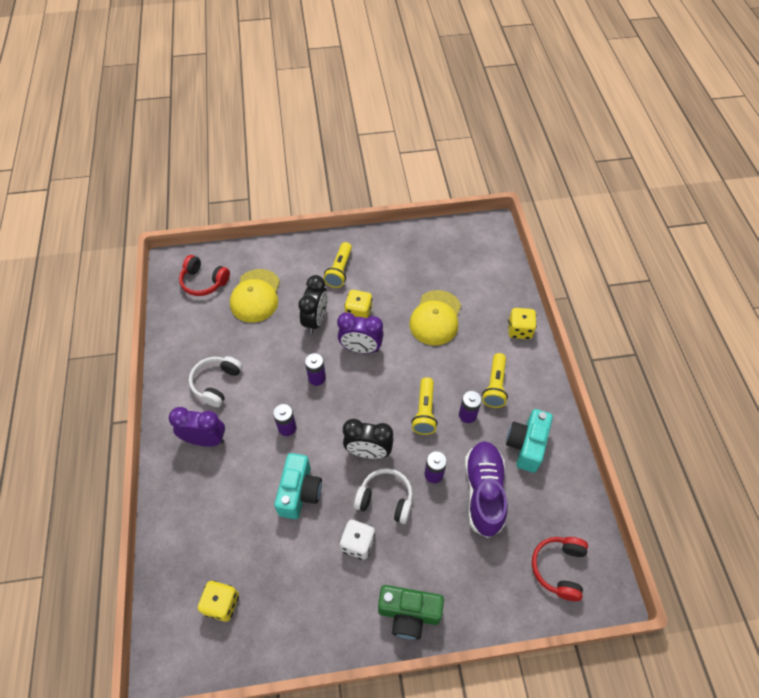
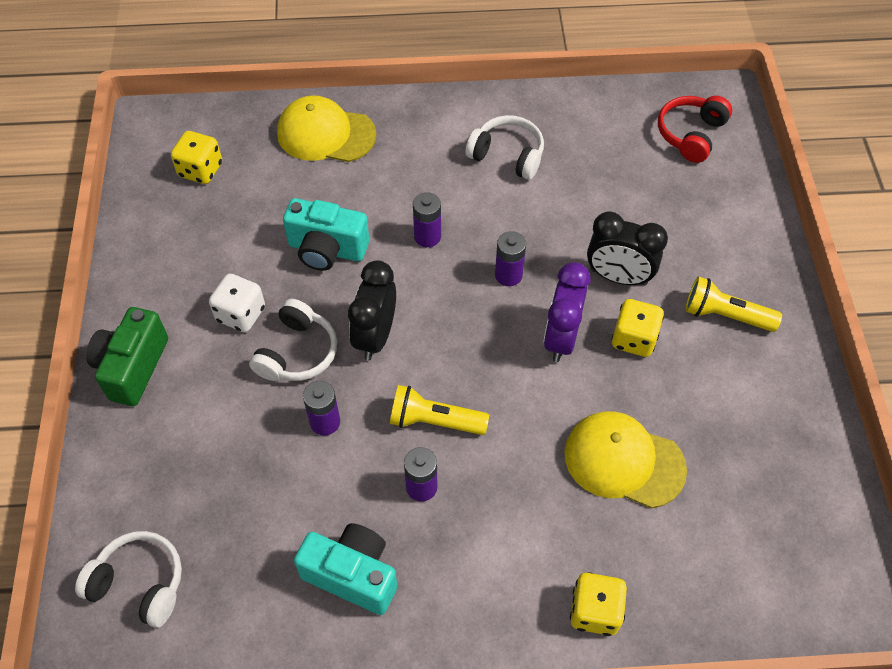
camera: 95 degrees right, 0 degrees up
(205, 440) = (420, 147): purple clock -> none
(256, 296) = (665, 198): yellow cap -> yellow cap (326, 134)
(483, 492) = (283, 491): purple shoe -> none
(495, 386) = (474, 542): yellow flashlight -> none
(559, 568) = (139, 583): red headphones -> white headphones

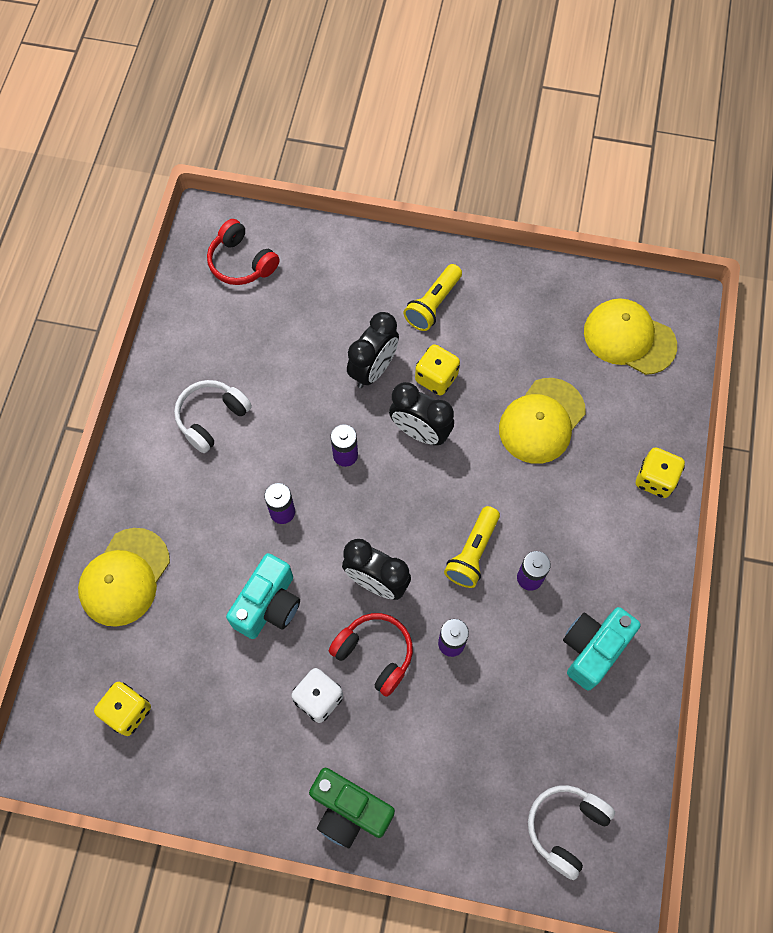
camera: 75 degrees left, 10 degrees up
(297, 352) = (374, 654): white headphones -> red headphones
(561, 338) = (420, 432): purple clock -> black clock
(782, 543) = (629, 338): none -> yellow cap

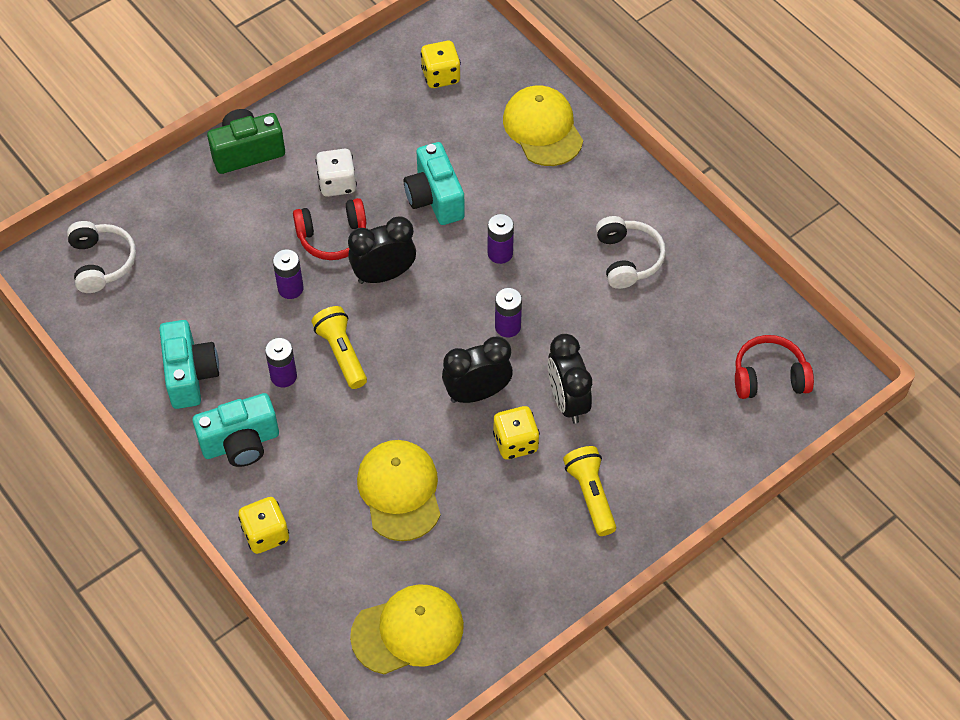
camera: 130 degrees right, 10 degrees down
(609, 558) = (241, 443): none -> turquoise camera

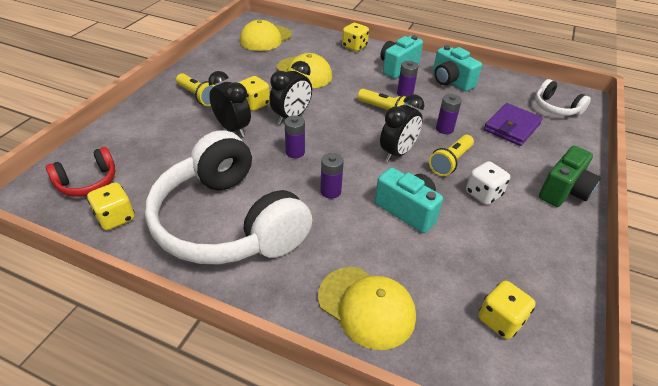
camera: 150 degrees right, 15 degrees down
(201, 256) = (511, 127): none -> purple wallet
(332, 237) = (450, 162): red headphones -> yellow flashlight
(627, 259) = (228, 222): white headphones -> white headphones, size x2.27
(743, 311) = (116, 218): none -> yellow dice

